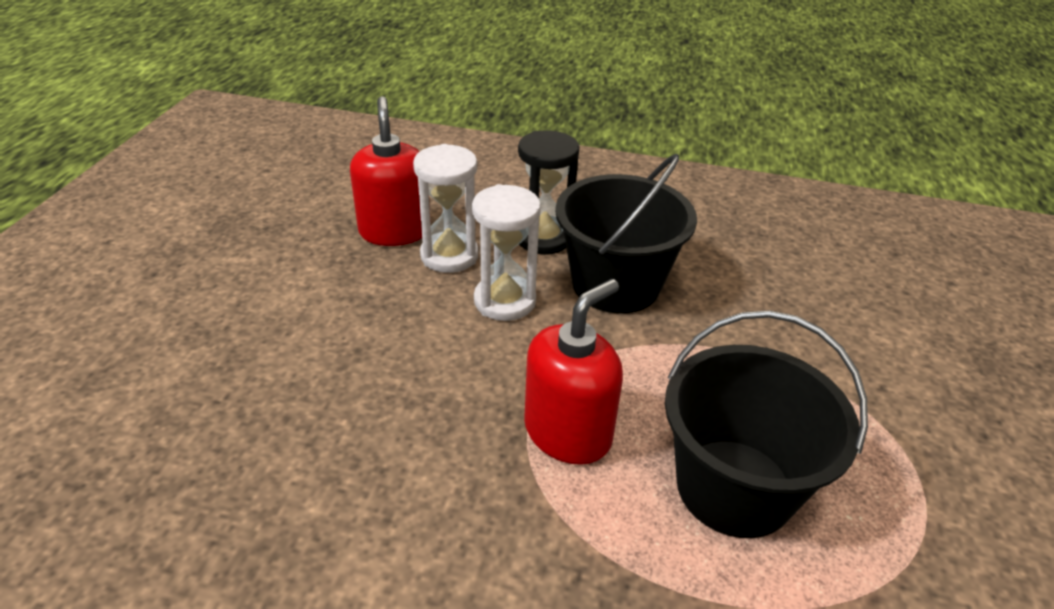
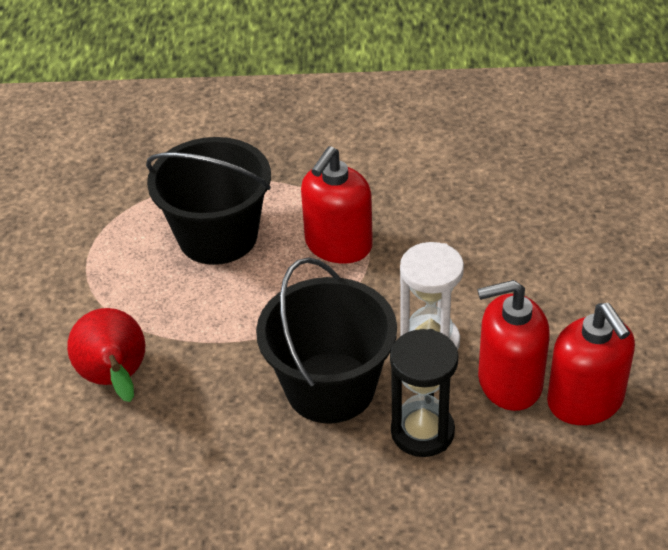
camera: 170 degrees right, 5 degrees up
(449, 255) = (509, 382): white hourglass -> red soap dispenser
(837, 334) = (116, 380): none -> red pear

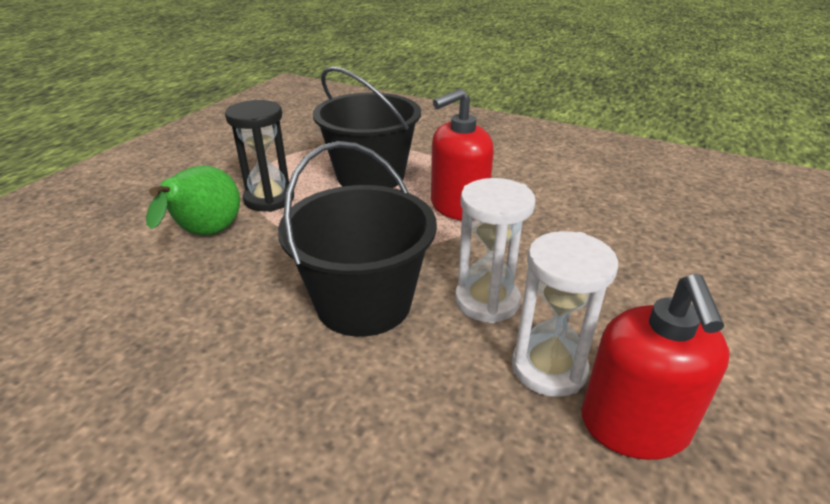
camera: 25 degrees right, 10 degrees down
(116, 380) = (206, 235): red pear -> green pear
(422, 432) = (420, 378): black hourglass -> black hourglass (269, 199)
(509, 382) = (549, 368): red soap dispenser -> white hourglass

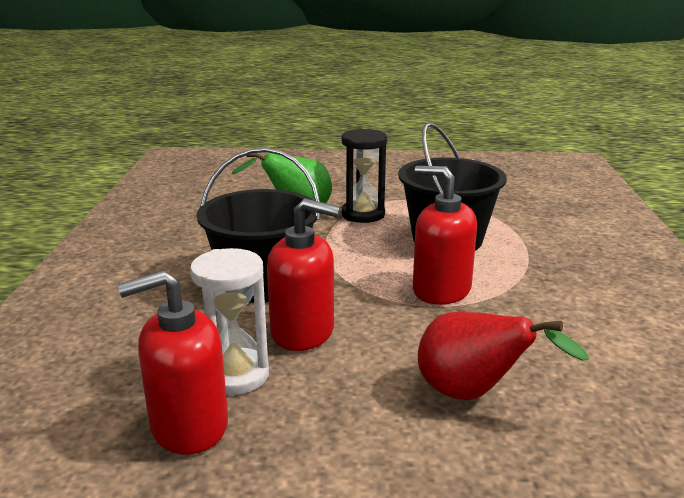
camera: 65 degrees right, 10 degrees down
(487, 301) = (303, 332): white hourglass -> red soap dispenser
(621, 242) = (473, 394): none -> red pear

